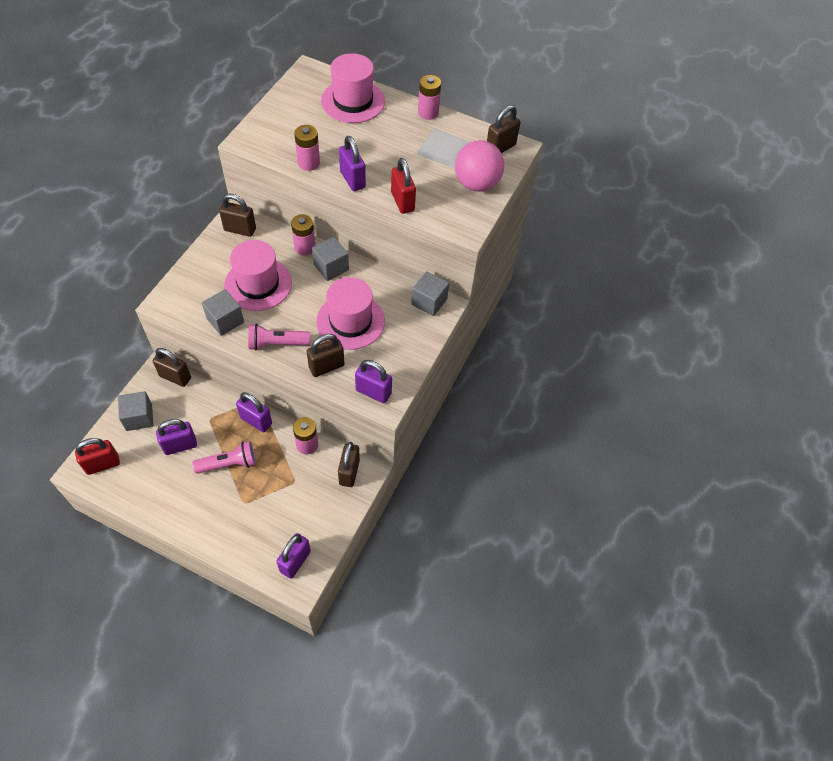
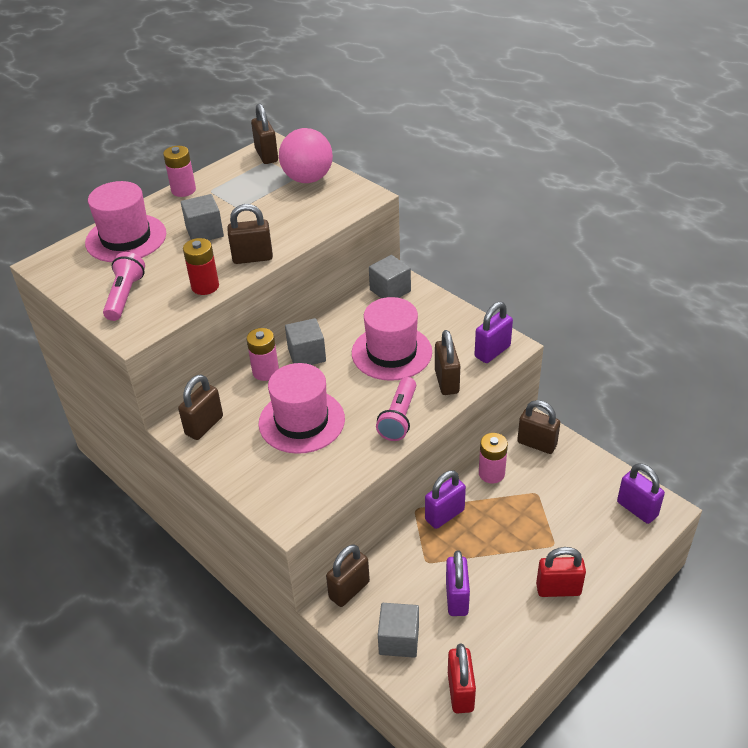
camera: 65 degrees left, 15 degrees down
(225, 320) = (345, 459): grey cube -> grey cube (204, 232)
(229, 463) = (497, 551): pink flashlight -> pink flashlight (125, 296)
(308, 163) = (205, 286): pink battery -> red battery
(352, 180) = (252, 258): purple padlock -> brown padlock
(402, 202) = (306, 229): red padlock -> red padlock (558, 589)

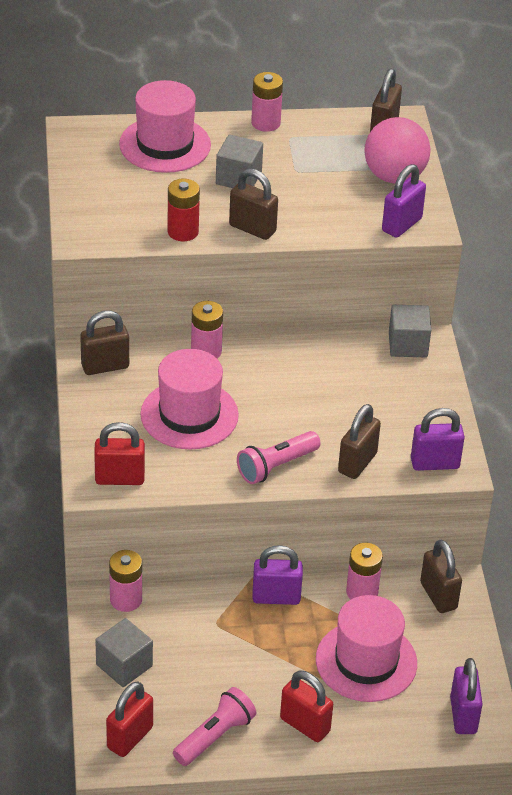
camera: 35 degrees right, 0 degrees up
(125, 296) = (108, 201): pink flashlight -> pink flashlight (215, 736)
(302, 498) = (119, 478): none -> red padlock
(306, 355) = (259, 358): grey cube -> none
(349, 590) = (126, 599): brown padlock -> pink battery
(391, 352) = (338, 404): pink hat -> pink hat (366, 661)
(457, 598) = (208, 669): purple padlock -> purple padlock (401, 225)

